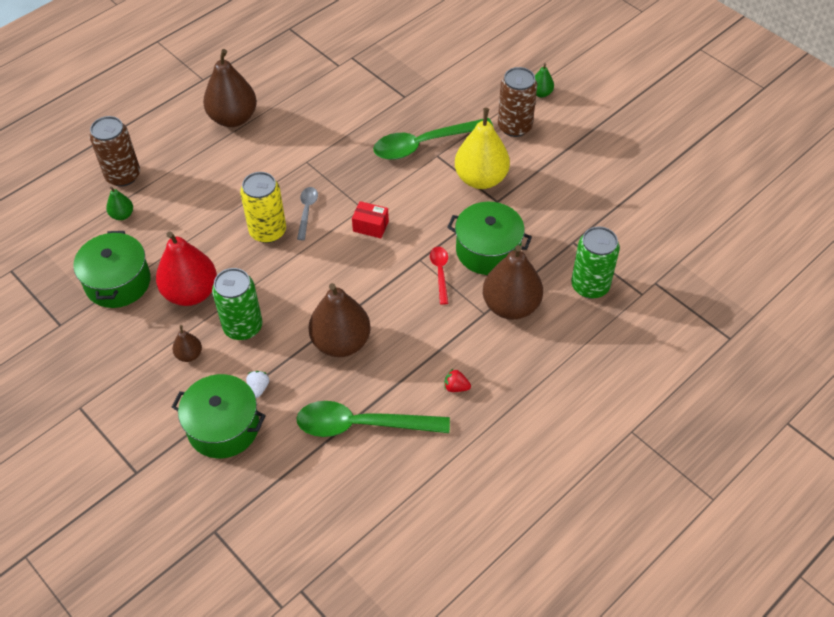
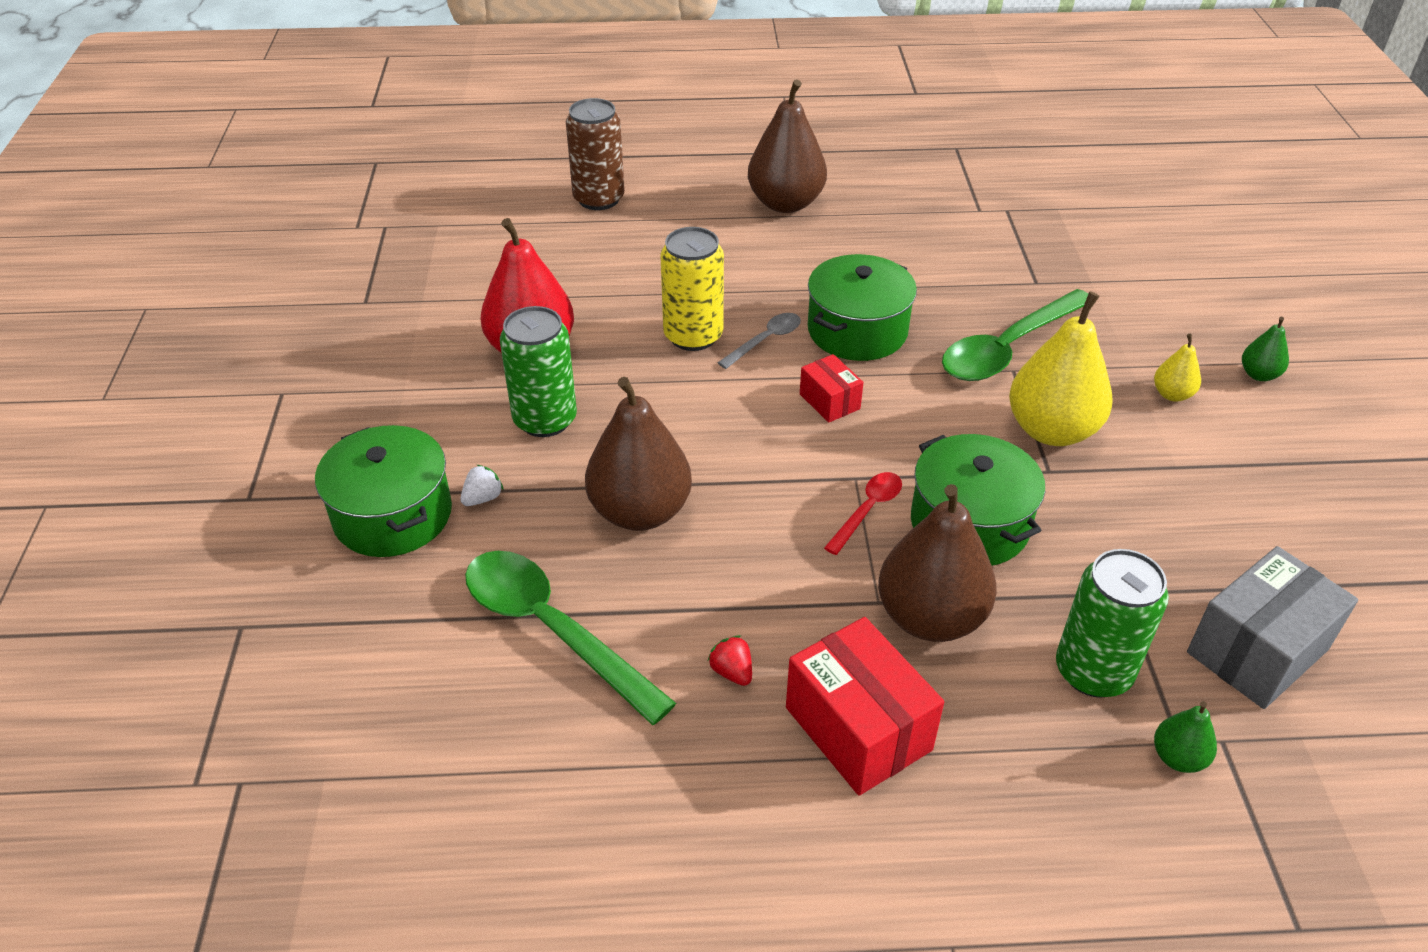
camera: 40 degrees right, 10 degrees down
(118, 282) = (470, 295): green pot -> green pot (857, 331)
(122, 215) = (553, 234): green pear -> green pear (1178, 757)
(189, 355) = (452, 412): brown pear -> none
(424, 144) = (1008, 348): green spoon -> green spoon turned 60 degrees counterclockwise
(514, 127) = (1172, 394): brown can -> yellow pear
(526, 374) = (858, 729): none -> red box
(639, 235) = (1257, 651): none -> grey box

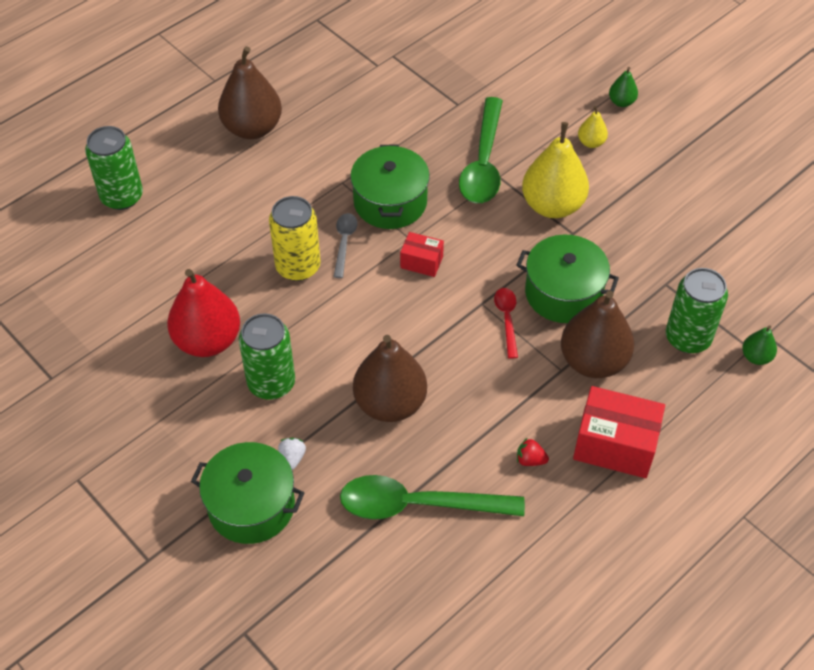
camera: 40 degrees left, 10 degrees up
(599, 199) = (122, 197): brown can -> green can
(1257, 651) = (744, 276): grey box -> none

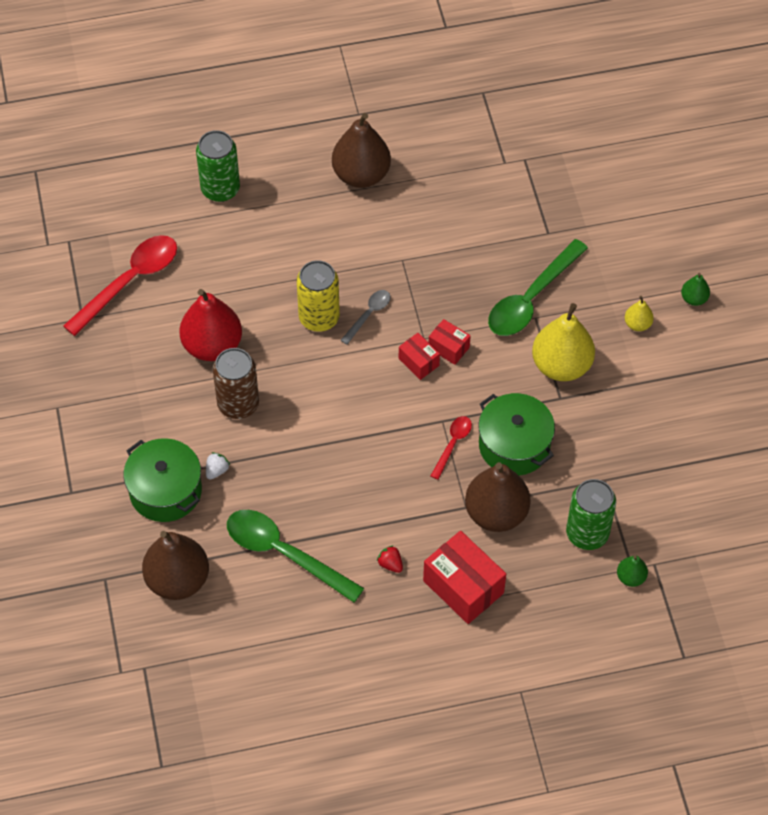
camera: 30 degrees right, 5 degrees up
(81, 320) = (129, 282): none -> red spoon
(271, 383) = (238, 404): green can -> brown can
(390, 202) = (429, 297): green pot -> none
(390, 403) = (315, 466): brown pear -> brown pear (177, 580)
(440, 237) = (449, 348): none -> red box

